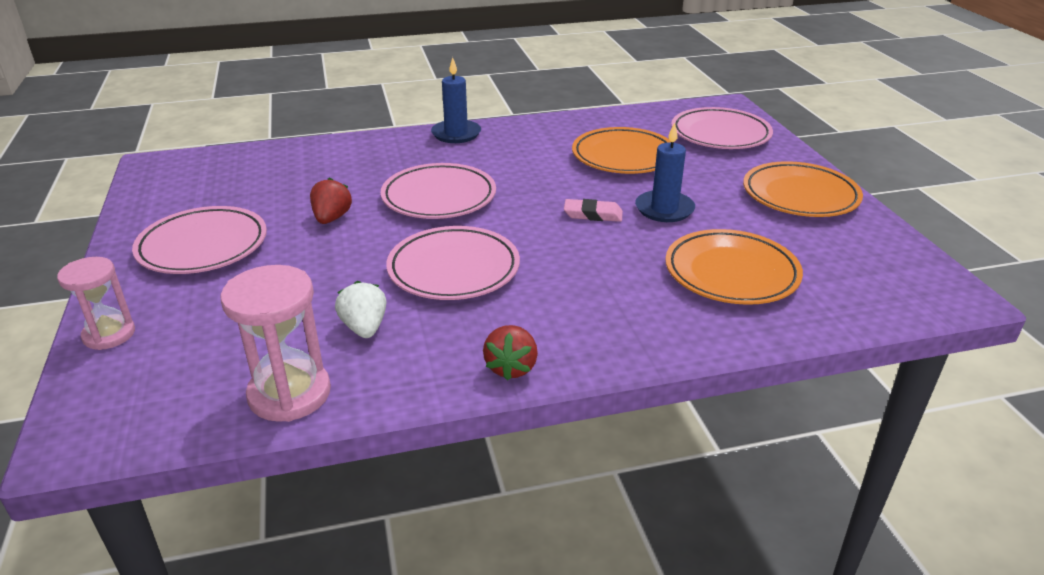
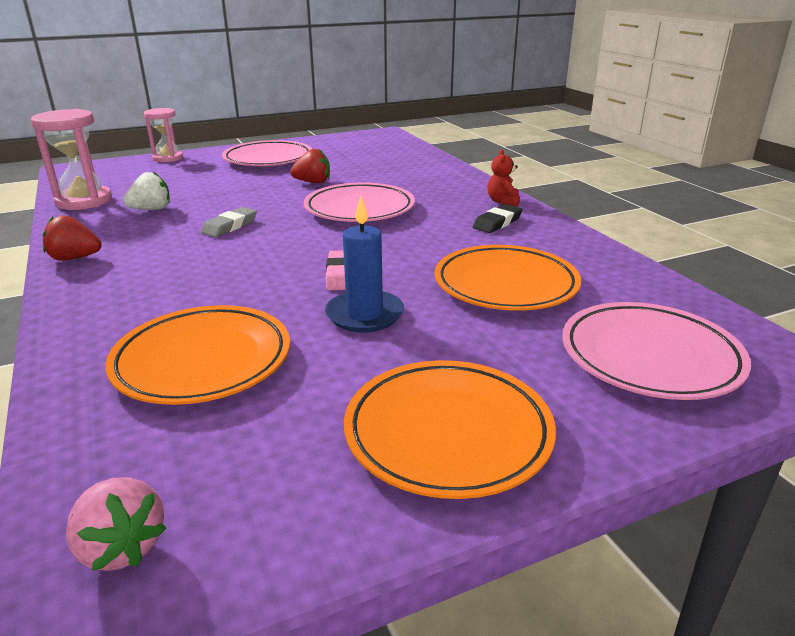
camera: 80 degrees right, 5 degrees down
(453, 269) = (230, 226): pink plate -> grey eraser
(456, 134) = (503, 202): blue candle -> red teddy bear
(505, 143) = (497, 223): none -> black eraser
(914, 288) = (121, 547): none -> pink strawberry

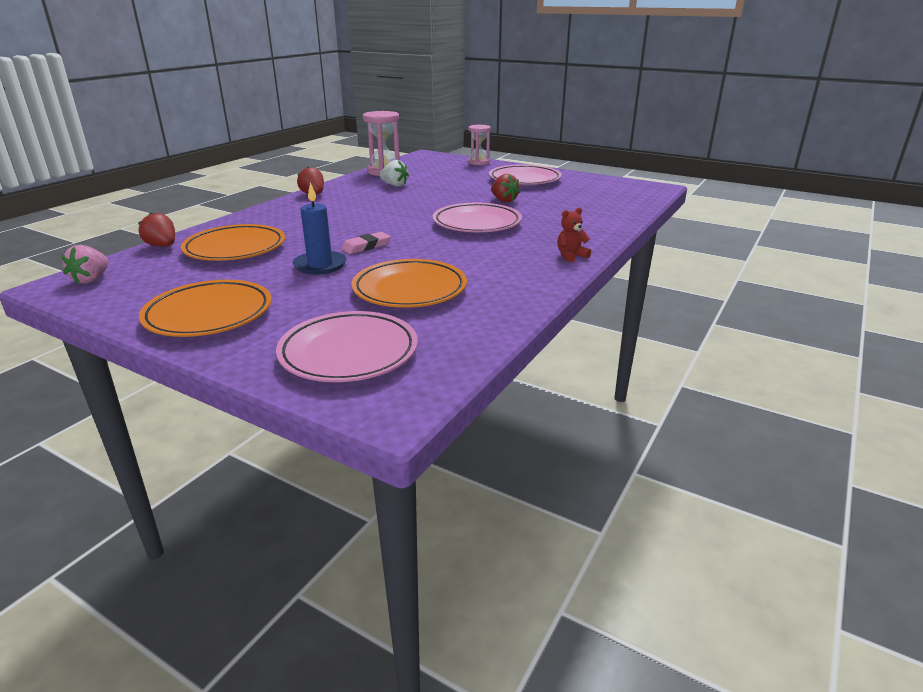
camera: 55 degrees right, 0 degrees up
(69, 428) = (162, 246): none -> red strawberry
(230, 226) = (397, 206): grey eraser -> none
(497, 223) = (521, 264): black eraser -> none

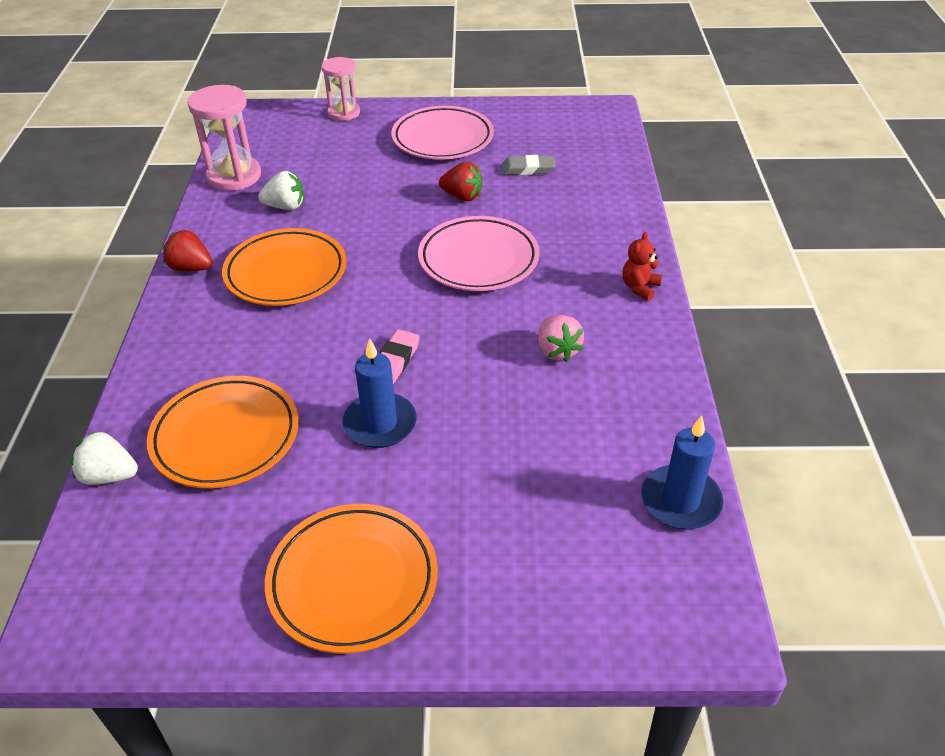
camera: 30 degrees left, 15 degrees up
(91, 279) = (97, 593): pink strawberry -> pink strawberry (557, 351)
(162, 246) = (109, 476): red strawberry -> white strawberry
(348, 353) = (584, 565): pink plate -> none
(410, 289) = (534, 424): orange plate -> orange plate (286, 273)
(458, 348) = (680, 501): none -> blue candle
(563, 199) = (528, 169): none -> grey eraser

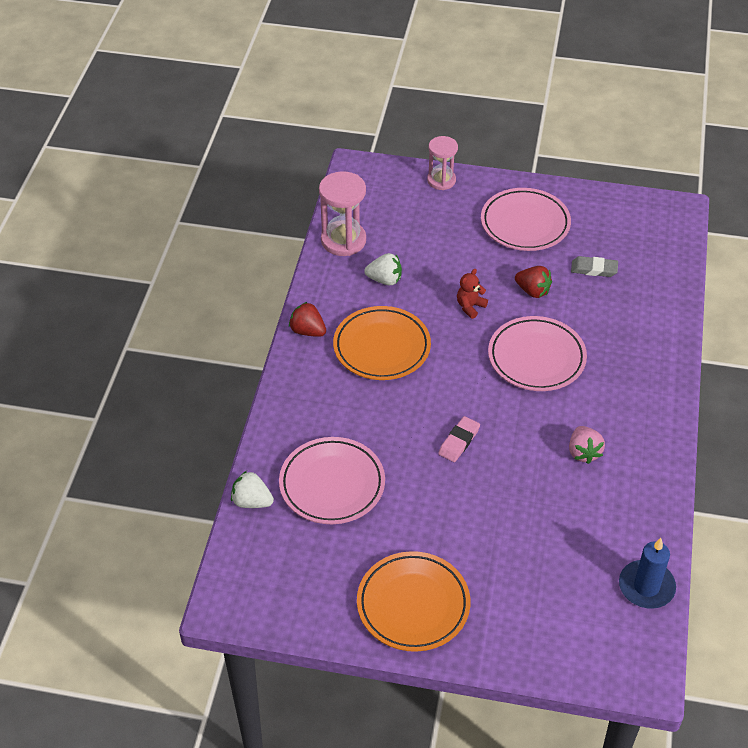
camera: 10 degrees right, 5 degrees up
(226, 436) = (332, 484): orange plate -> pink plate
(380, 423) = (442, 492): blue candle -> none
(640, 288) = (661, 405): red teddy bear -> red teddy bear (470, 306)

